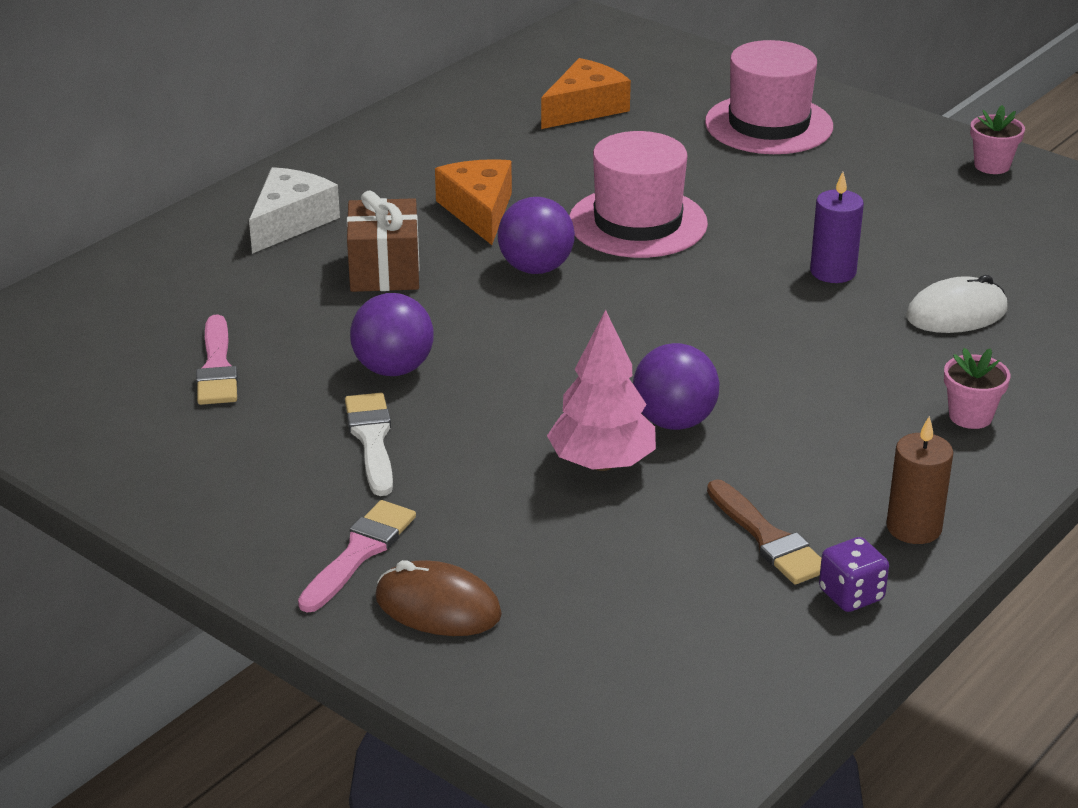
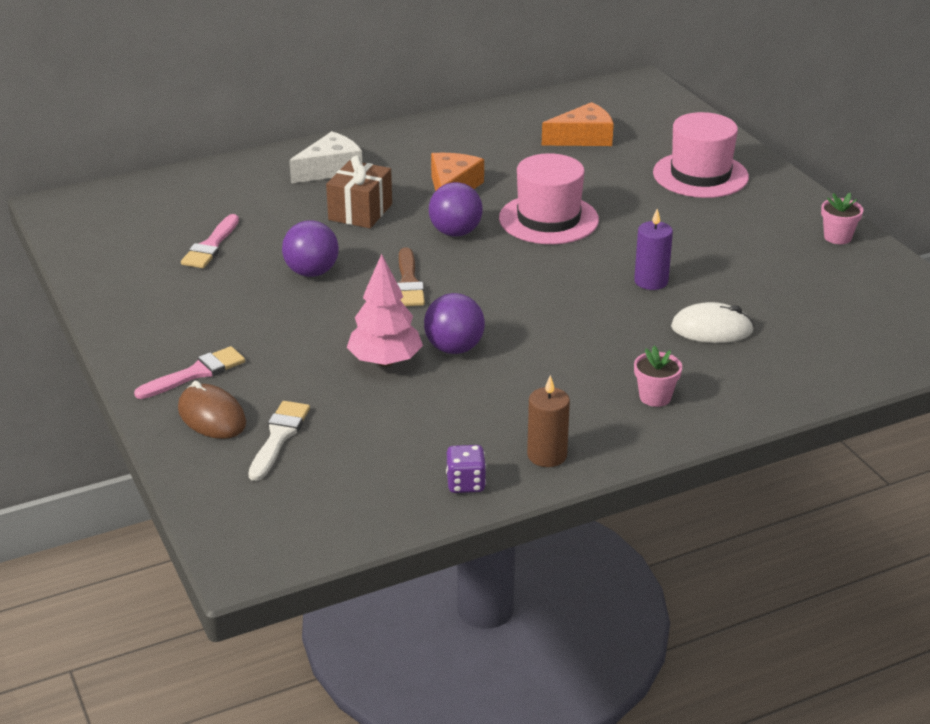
camera: 25 degrees right, 0 degrees up
(372, 439) = (261, 310): white brush -> white brush (279, 437)
(768, 538) = (446, 435): brown brush -> brown brush (408, 282)

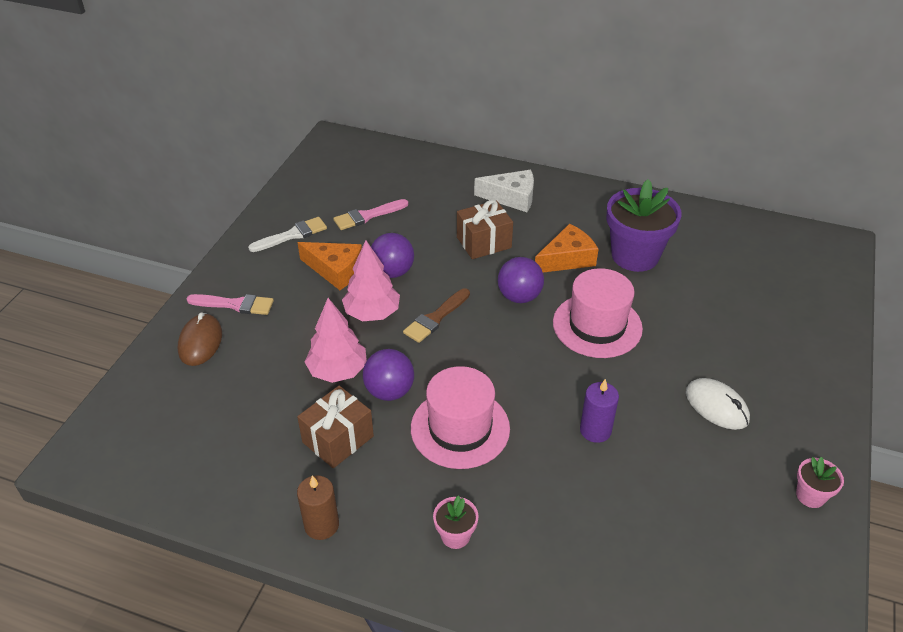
camera: 45 degrees right, 10 degrees up
(279, 437) = (209, 384): white brush -> white brush (292, 235)
(345, 309) = (372, 313): none -> pink tree
(466, 401) = (338, 439): none -> brown gift
(466, 484) = (247, 506): purple dice -> none
(504, 160) = (635, 256): none -> purple flower pot
(583, 138) = (721, 269): orange cheese -> orange cheese (335, 270)
(700, 175) = (771, 358): pink hat -> pink hat (460, 428)
(712, 329) = (580, 507): white mouse -> white mouse (716, 406)

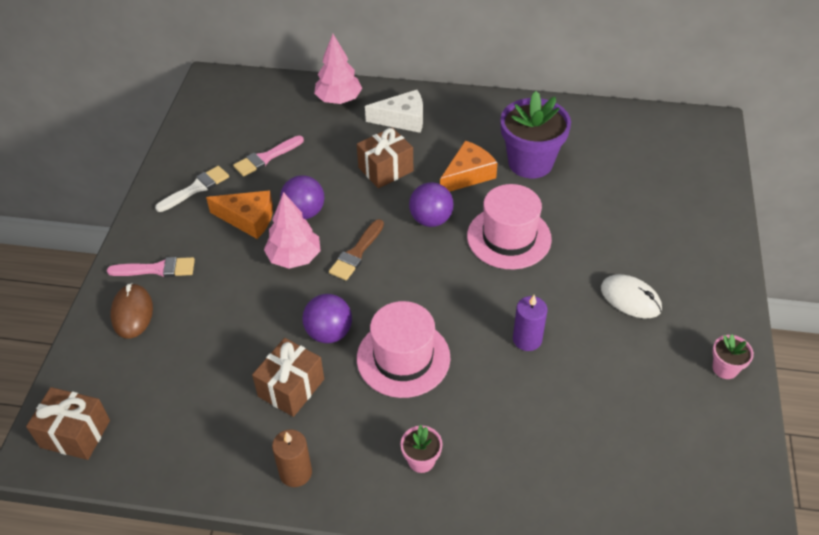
camera: 10 degrees left, 5 degrees up
(114, 448) = (75, 433): none -> brown gift
(338, 371) = (275, 321): pink tree -> pink tree (339, 100)

